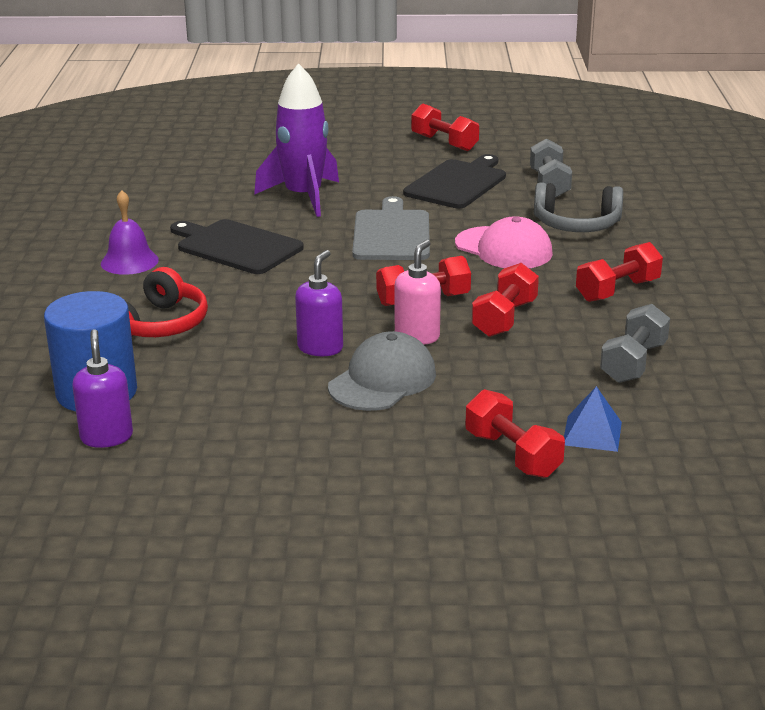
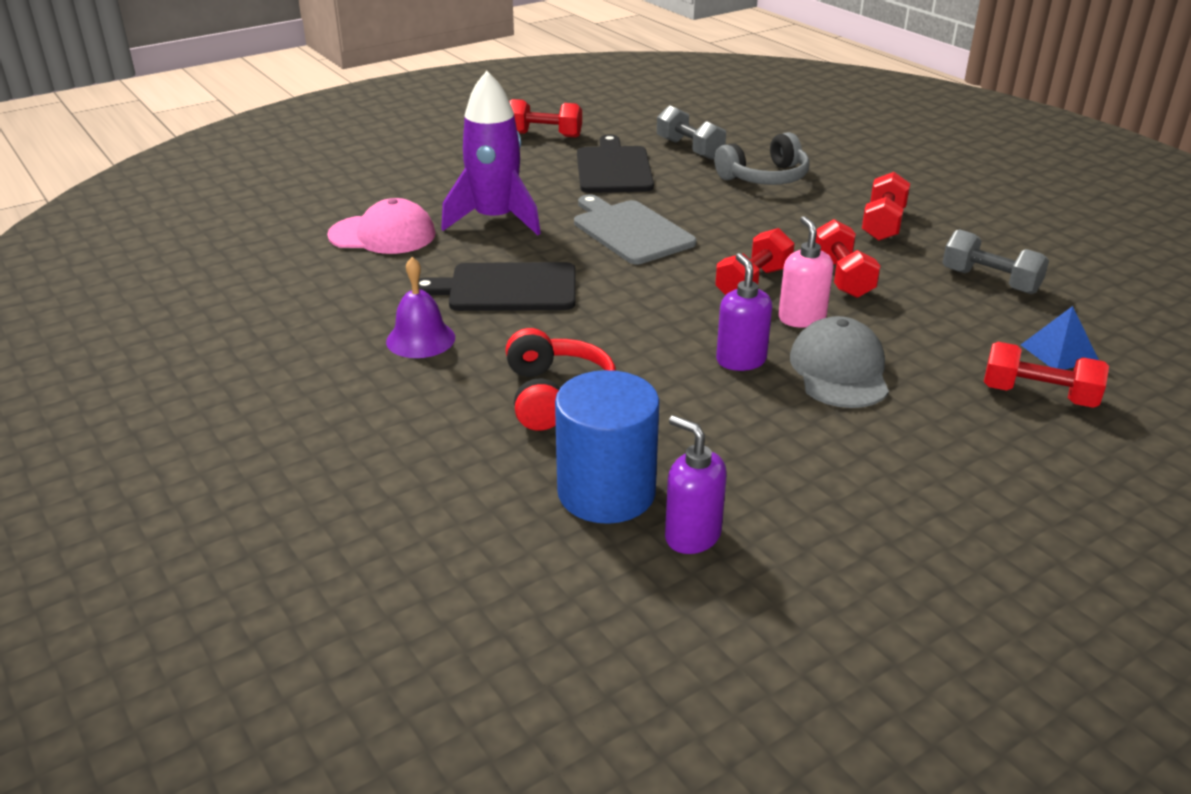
camera: 35 degrees left, 5 degrees up
(503, 249) = (743, 216): pink cap -> pink cap (382, 235)
(633, 363) = (990, 281): grey dumbbell -> grey dumbbell turned 45 degrees counterclockwise

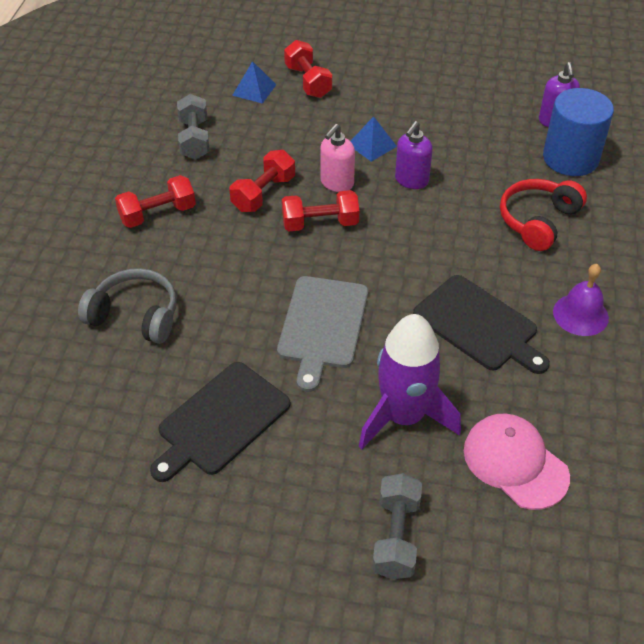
camera: 135 degrees left, 15 degrees up
(544, 135) = (197, 540): red dumbbell -> none
(689, 149) = (119, 401): grey dumbbell -> grey dumbbell (396, 536)
(839, 370) = (372, 145): grey cap -> blue pyramid

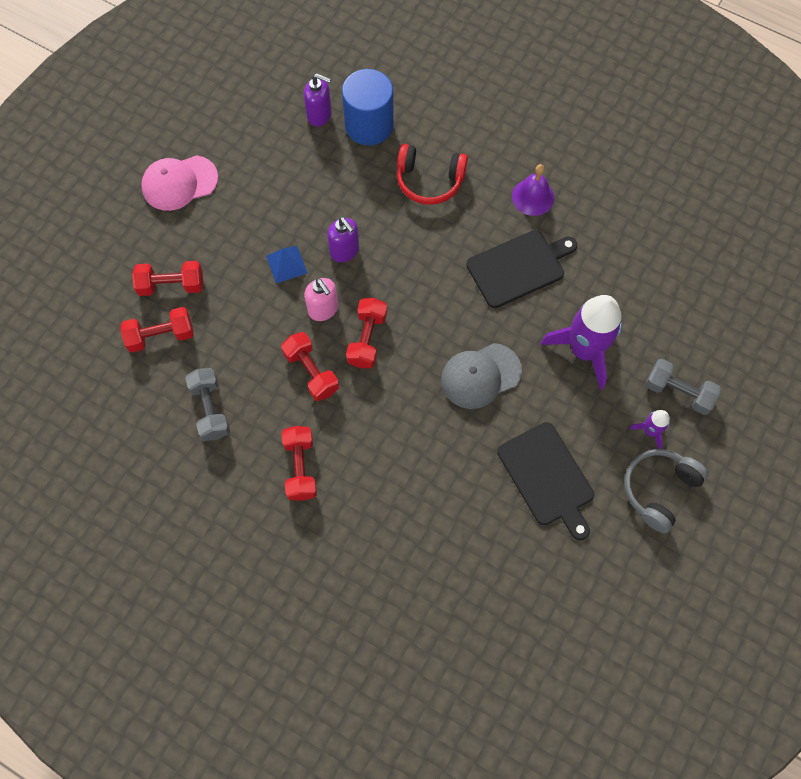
camera: 70 degrees left, 20 degrees up
(135, 315) = (417, 515): grey headphones -> grey headphones (659, 490)
(194, 139) = (210, 409): grey dumbbell -> grey dumbbell turned 60 degrees clockwise
(254, 90) = (161, 336): blue pyramid -> red dumbbell
(322, 326) = (480, 376): grey cutting board -> grey cap
(325, 516) = (650, 431): none -> purple rocket
(515, 463) = (644, 296): pink cap -> pink cap (179, 183)
(538, 221) = (429, 180): red headphones -> red headphones turned 45 degrees counterclockwise

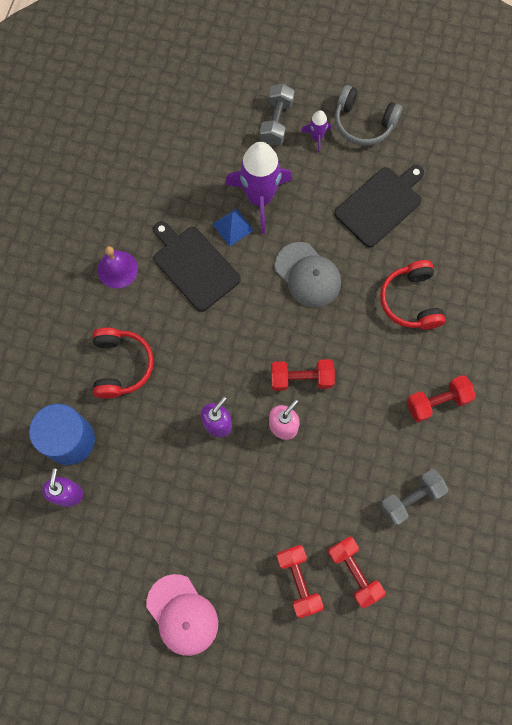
camera: 105 degrees left, 5 degrees up
(286, 264) = (246, 475): blue pyramid -> blue pyramid (233, 227)
(311, 372) = (347, 418): red dumbbell -> none
(421, 475) = (411, 301): none -> red headphones

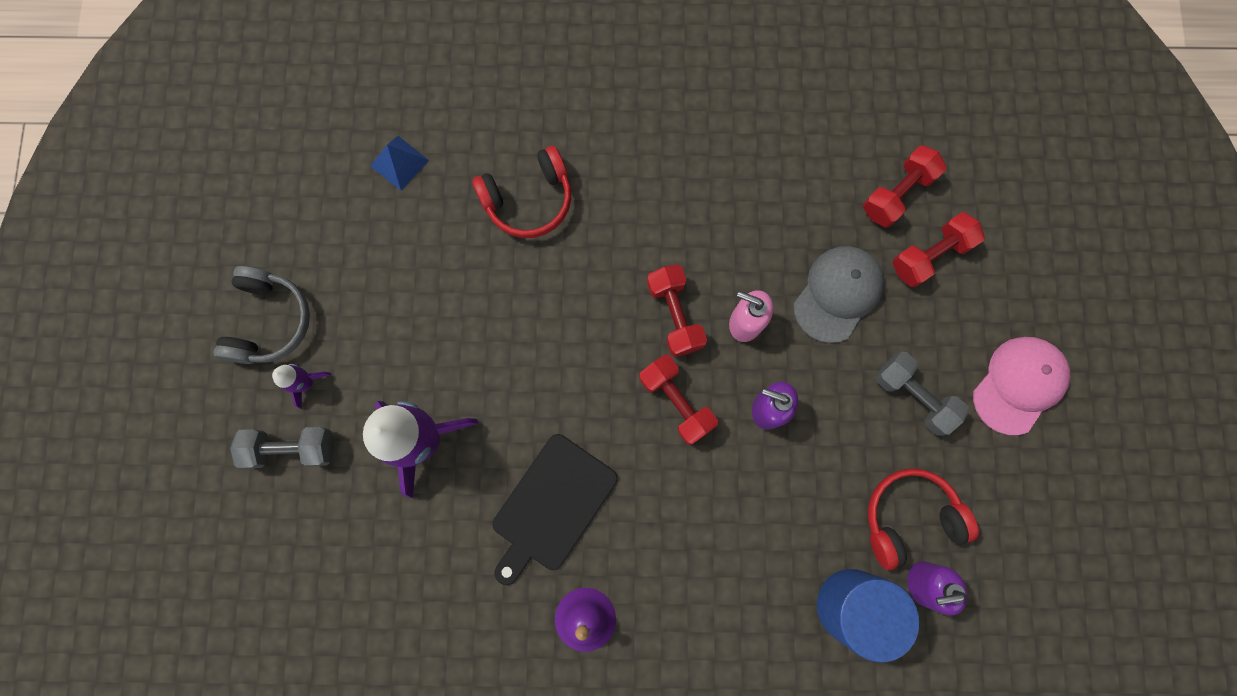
camera: 105 degrees left, 5 degrees up
(121, 365) = (727, 566): red headphones -> red headphones (909, 517)
(233, 227) = (478, 467): blue pyramid -> blue pyramid (399, 163)
(308, 275) = (525, 343): grey cap -> grey cap (838, 294)
(380, 205) = (396, 269): black cutting board -> none
(411, 498) = (788, 147): grey dumbbell -> grey dumbbell (913, 396)
(437, 401) = (657, 141): red dumbbell -> red dumbbell (676, 402)

